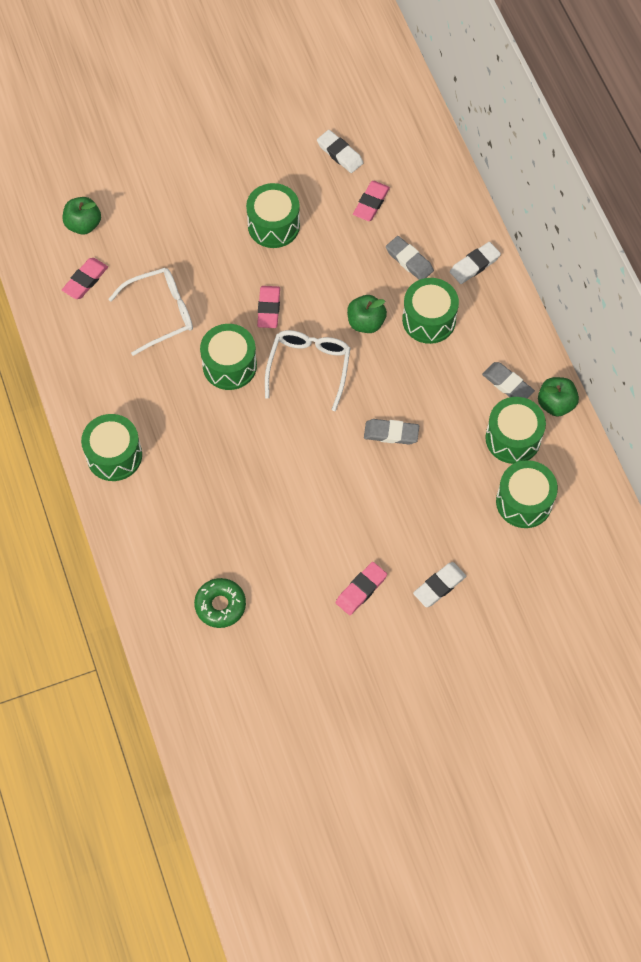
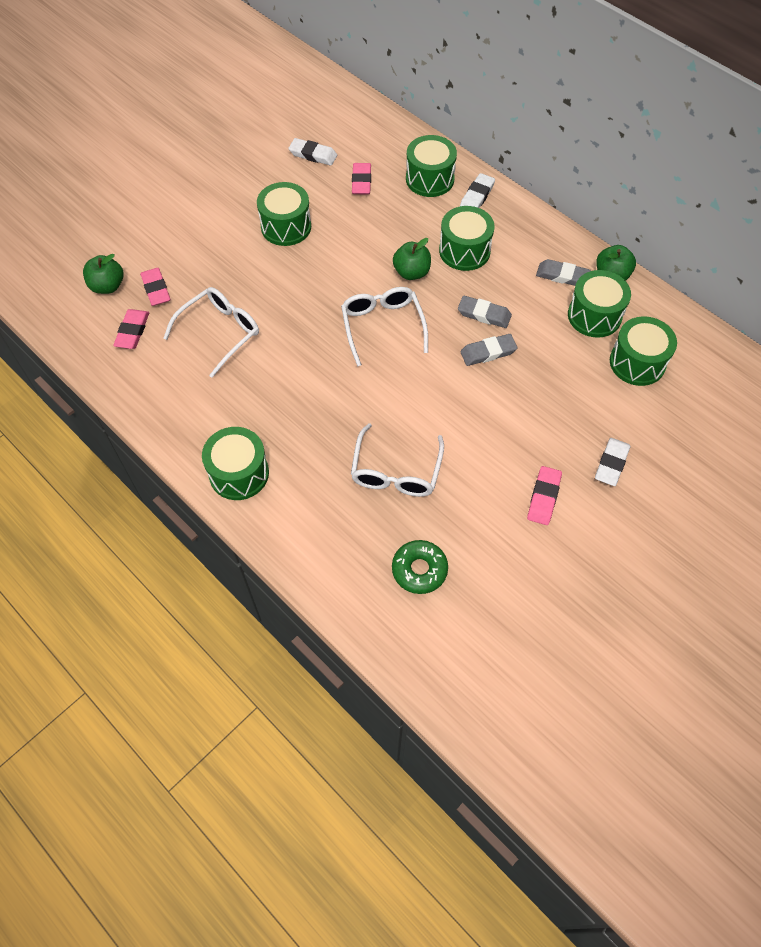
camera: 25 degrees left, 5 degrees down
(229, 365) = (308, 352): green drum -> green drum (429, 179)
(247, 511) = (396, 471): none -> white glasses
(268, 309) = (319, 293): pink eraser -> pink eraser (156, 289)
(409, 260) = (420, 212): grey eraser -> grey eraser (484, 314)

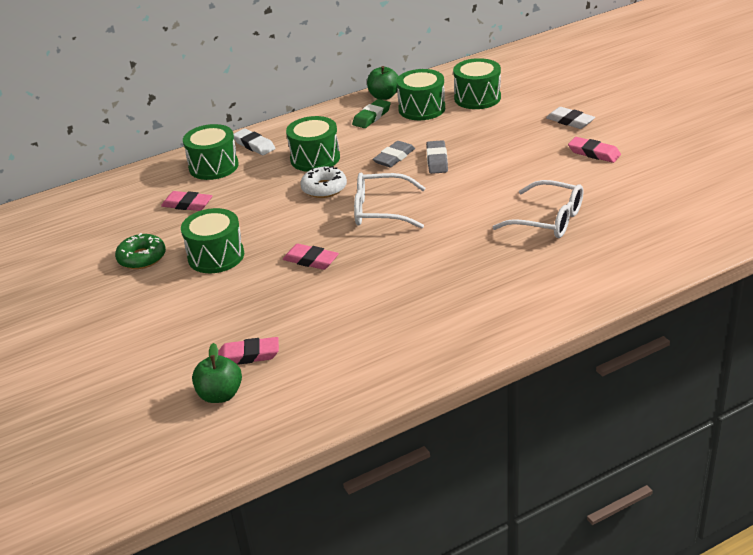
camera: 70 degrees left, 25 degrees down
(132, 331) = (302, 377): pink eraser -> pink eraser (311, 260)
(220, 332) = (337, 311): white glasses -> none
(239, 473) = (524, 311): green drum -> none
(313, 155) = (126, 230): white eraser -> none
(411, 272) = (324, 188): green apple -> white donut
(419, 570) = (652, 218): green donut -> green donut (142, 258)
(562, 276) = (371, 117): grey eraser -> green eraser

